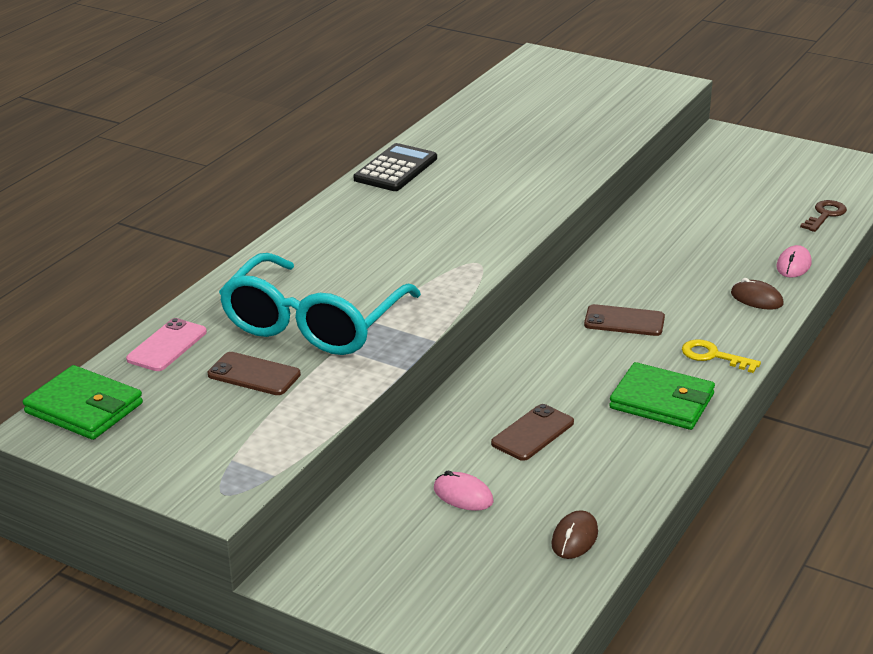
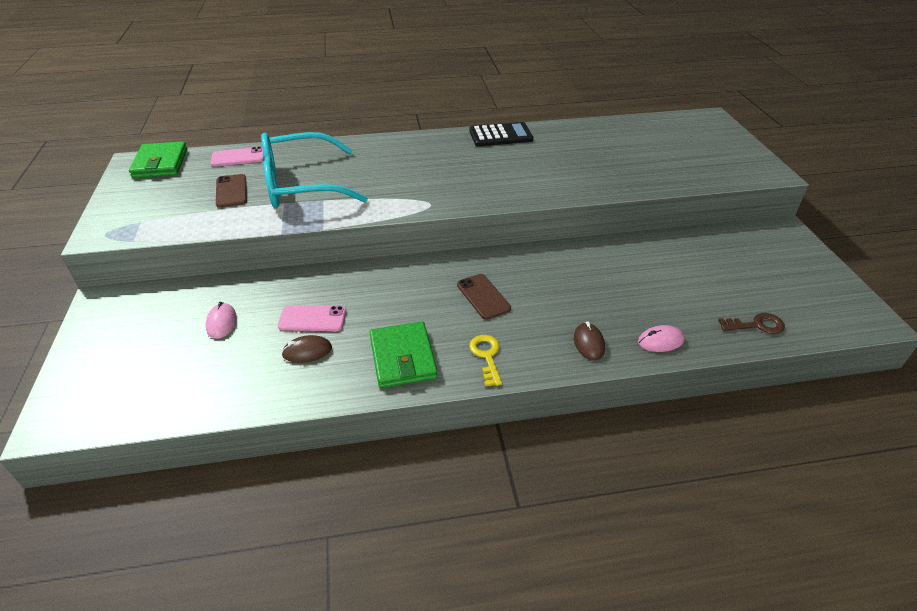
camera: 50 degrees right, 10 degrees up
(533, 433) = (312, 319): brown phone -> pink phone
(574, 538) = (206, 391): brown mouse -> brown mouse (307, 351)

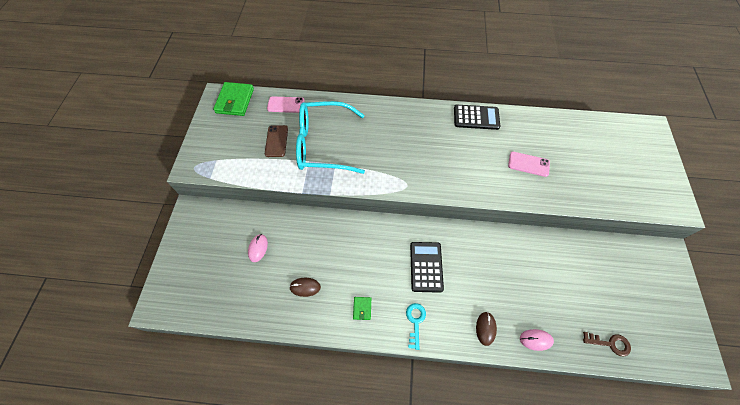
camera: 15 degrees right, 20 degrees up
(312, 319) = (313, 259): pink phone -> pink phone (528, 164)
(402, 357) = (362, 308): green wallet -> green wallet, size x0.47
(483, 296) = (426, 267): brown phone -> black calculator
(486, 356) = (415, 322): yellow key -> turquoise key

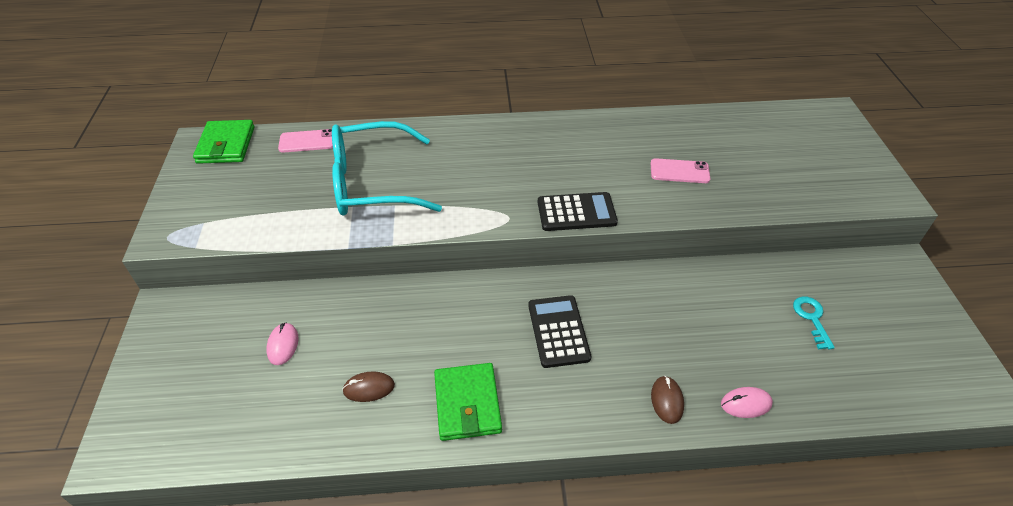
camera: 10 degrees left, 15 degrees down
(276, 141) = (298, 187): brown phone -> none
(362, 308) = (467, 404): green wallet -> green wallet, size x2.11
(415, 322) = (556, 409): turquoise key -> turquoise key (812, 318)
(476, 117) = (593, 126): black calculator -> black calculator (576, 212)
(610, 343) = (855, 391): brown key -> none

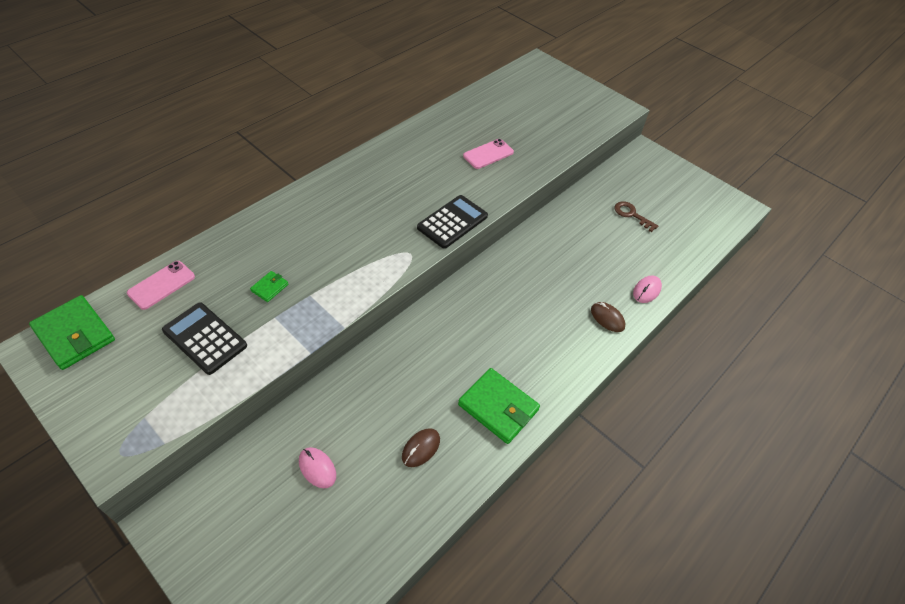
camera: 45 degrees left, 5 degrees up
(373, 183) = (270, 287): turquoise glasses -> green wallet
(558, 331) = (504, 317): black calculator -> black calculator (205, 338)
(812, 318) = (632, 215): turquoise key -> brown key

